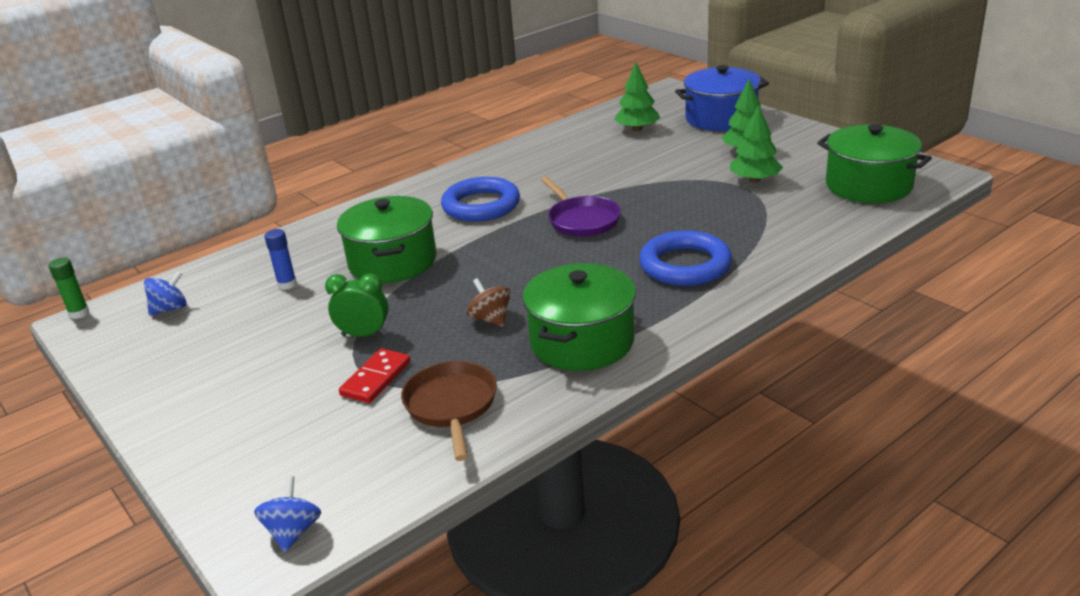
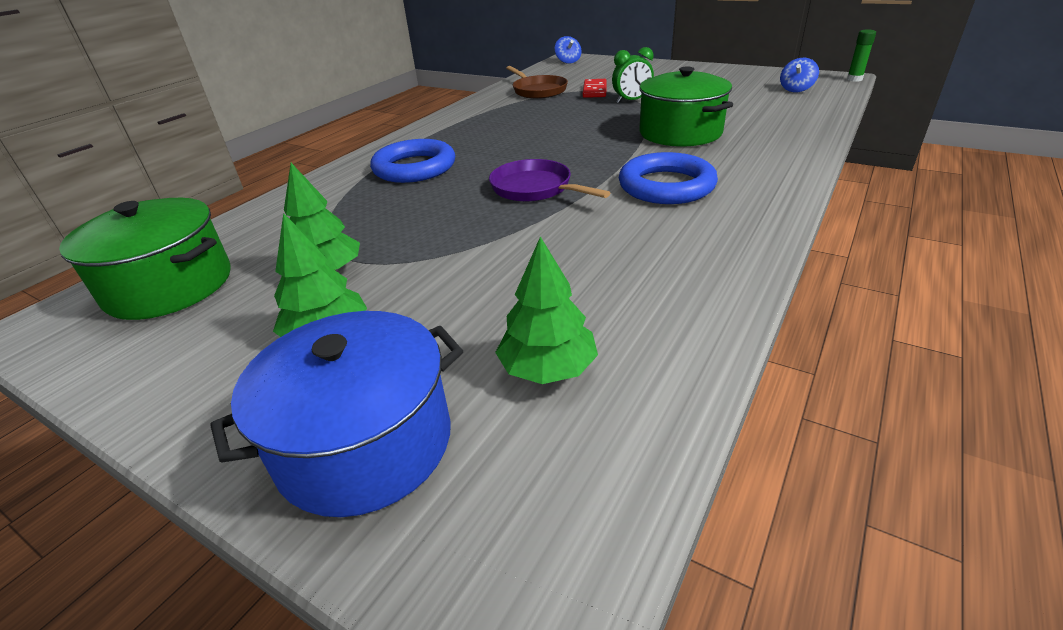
camera: 160 degrees right, 5 degrees up
(287, 284) = (740, 110): blue glue stick -> none
(491, 319) = (553, 118): brown spinning top -> none
(582, 341) = (479, 119): green pot -> none

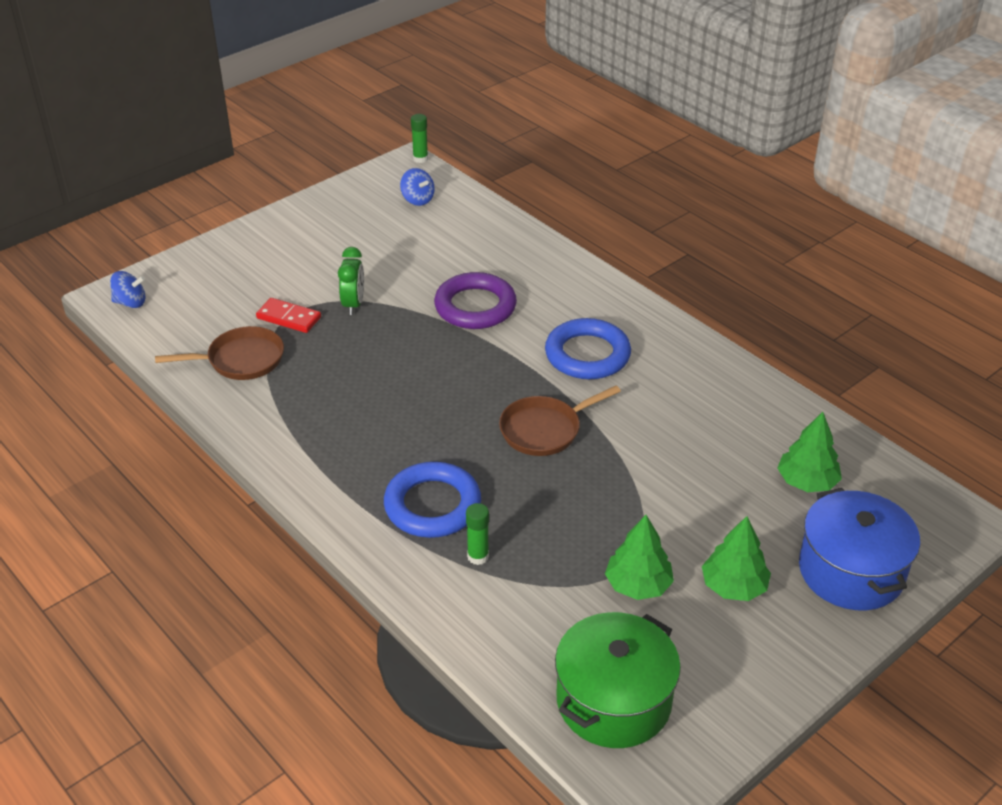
camera: 75 degrees left, 5 degrees up
(358, 194) = (478, 556): none -> green glue stick
(535, 189) = (545, 429): purple pan -> brown pan
(680, 133) = (475, 306): green pot -> purple ring

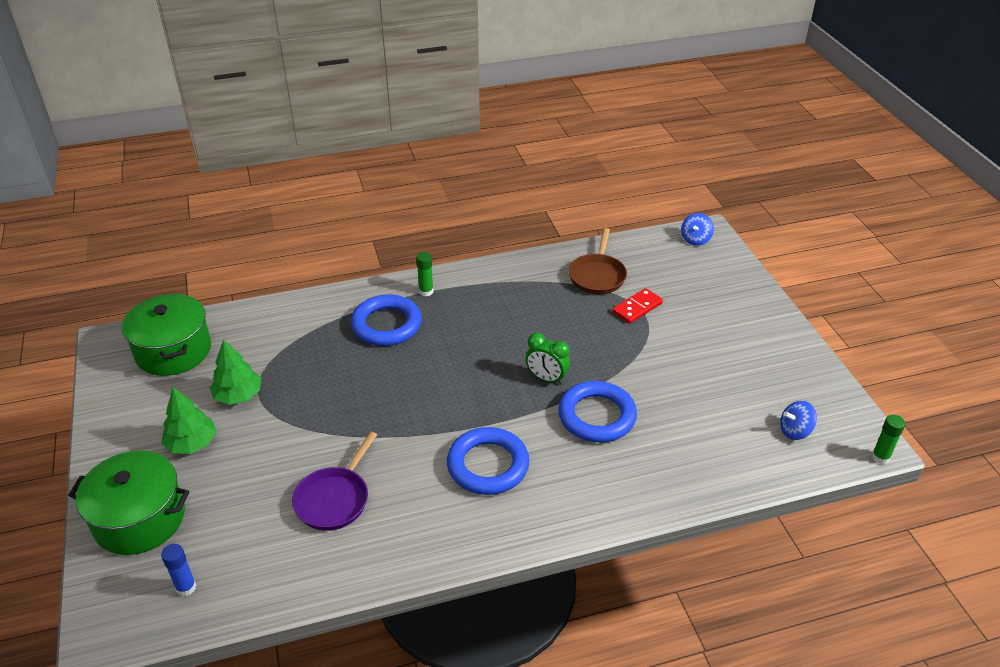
camera: 115 degrees right, 0 degrees up
(353, 304) = (637, 345): green clock -> green clock (546, 378)
(475, 306) = (596, 416): purple ring -> blue ring
(478, 556) = (327, 331): green glue stick -> green glue stick (426, 291)
(545, 429) = (417, 404): brown pan -> none
(706, 438) = (335, 499): none -> purple pan
(807, 482) = (238, 542): green tree -> none
(851, 571) = (139, 519): blue pot -> green pot
(878, 492) = (186, 587): none -> blue glue stick

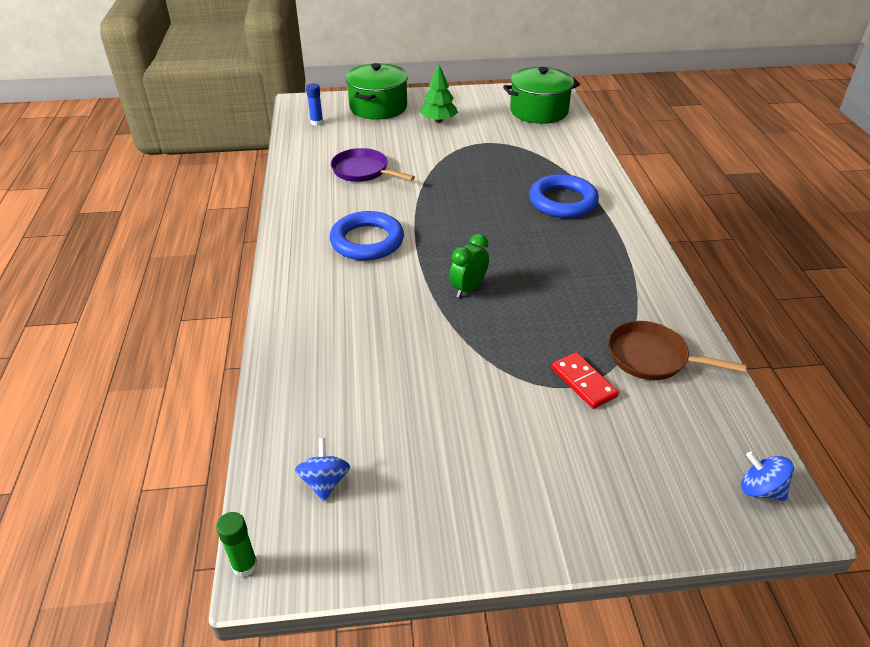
camera: 100 degrees right, 0 degrees up
(238, 395) = (483, 135): green tree -> none
(426, 291) = (615, 226): green glue stick -> none
(596, 416) = (405, 314): blue ring -> none

